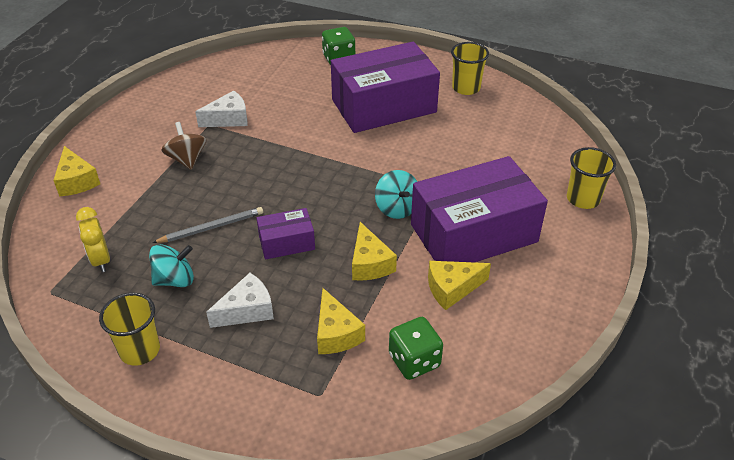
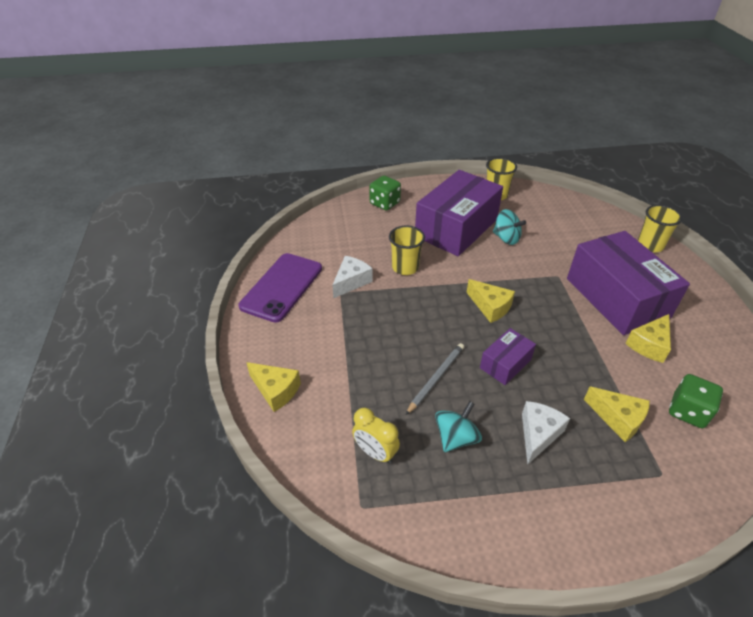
camera: 30 degrees left, 0 degrees up
(140, 350) = (496, 517): yellow cup -> yellow cup (405, 267)
(166, 101) = (282, 287): none -> purple phone
(187, 159) = (353, 329): brown spinning top -> none
(369, 263) = (579, 352): yellow cheese -> yellow cheese (490, 307)
(397, 208) = (549, 301): turquoise spinning top -> turquoise spinning top (506, 238)
(474, 233) = (617, 298): purple box -> purple box turned 60 degrees counterclockwise

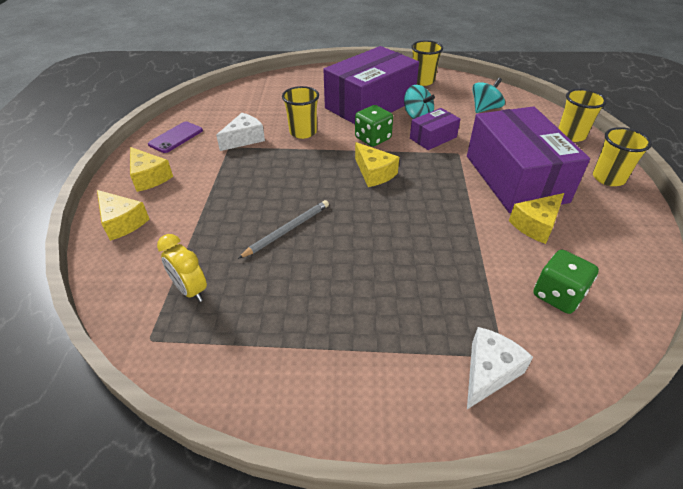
camera: 10 degrees right, 0 degrees up
(282, 287) = (176, 137): purple phone -> purple phone, size x0.57
(384, 203) = (309, 79): green dice -> green dice (373, 138)
(456, 438) = (282, 287): turquoise spinning top -> turquoise spinning top (485, 109)
(505, 363) = (367, 225): purple box -> purple box (433, 138)
(538, 434) = (373, 296): white cheese -> white cheese (489, 372)
(618, 419) = (471, 292): yellow cheese -> yellow cheese (149, 177)
(694, 288) = (608, 178): none -> yellow cup

